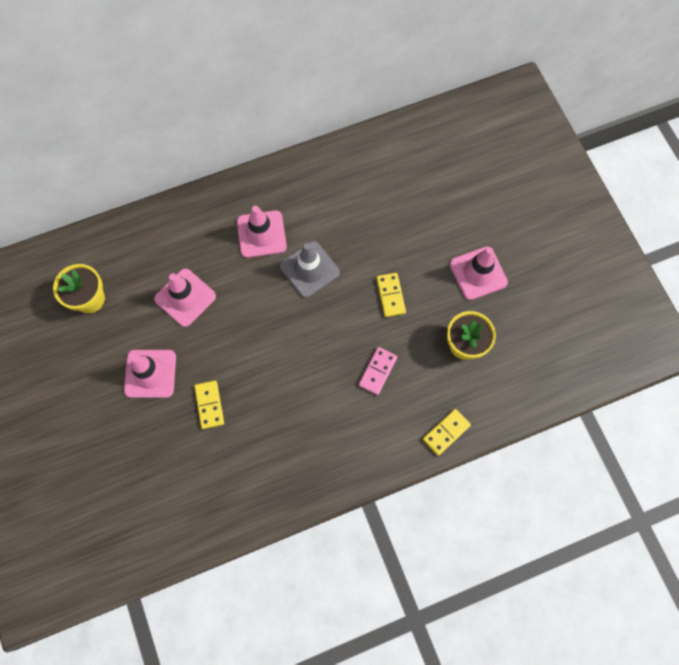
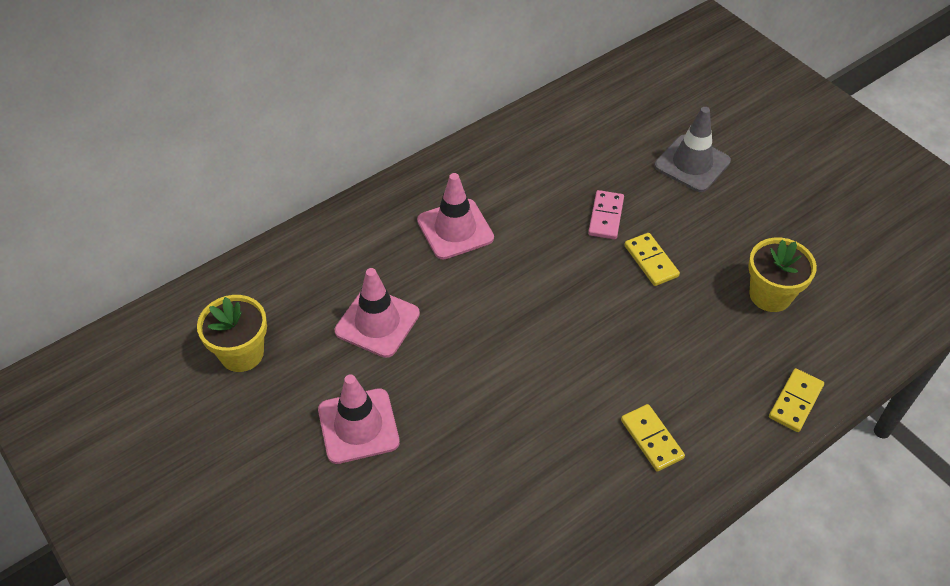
camera: 15 degrees left, 20 degrees down
(209, 405) = (457, 446): yellow domino -> yellow domino (651, 439)
(309, 269) = (533, 254): grey traffic cone -> grey traffic cone (692, 163)
(377, 371) = (672, 350): pink domino -> pink domino (606, 217)
(478, 273) = (749, 214): pink traffic cone -> none

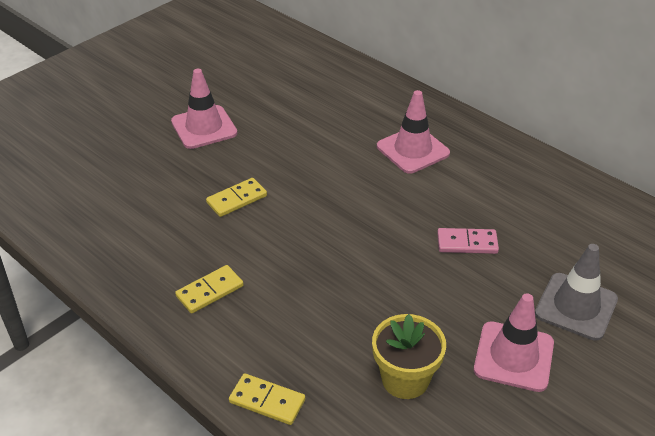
camera: 80 degrees right, 10 degrees down
(242, 353) = (258, 67): yellow flower pot -> none
(377, 322) = (301, 122): pink traffic cone -> pink traffic cone (513, 356)
(651, 261) = (420, 280): yellow domino -> yellow domino (237, 199)

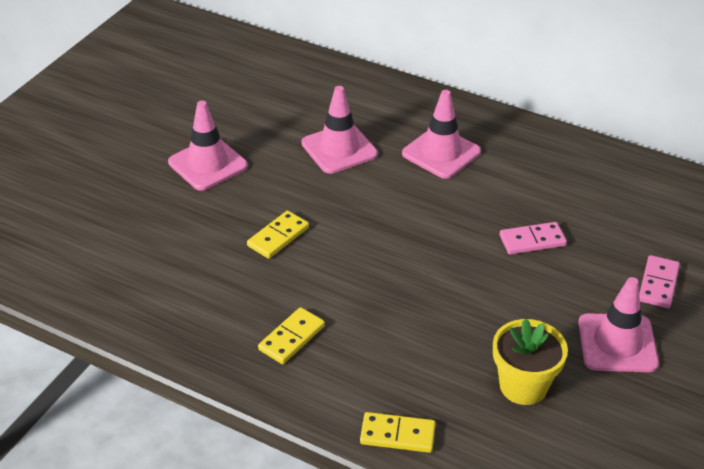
camera: 15 degrees left, 0 degrees up
(322, 132) = (339, 149): none -> pink traffic cone
(576, 306) = (658, 284): grey traffic cone -> pink domino

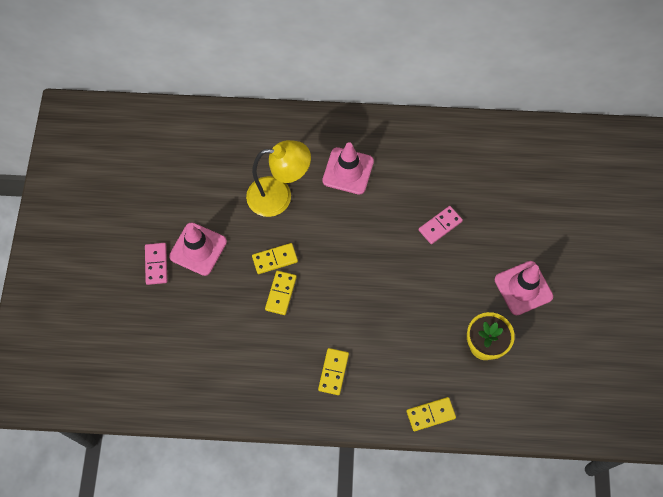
camera: 25 degrees left, 25 degrees up
(293, 203) = (275, 259): none -> yellow domino
(339, 149) = (279, 196): pink traffic cone -> yellow lamp
(658, 284) = (528, 229): pink domino -> pink domino (156, 264)

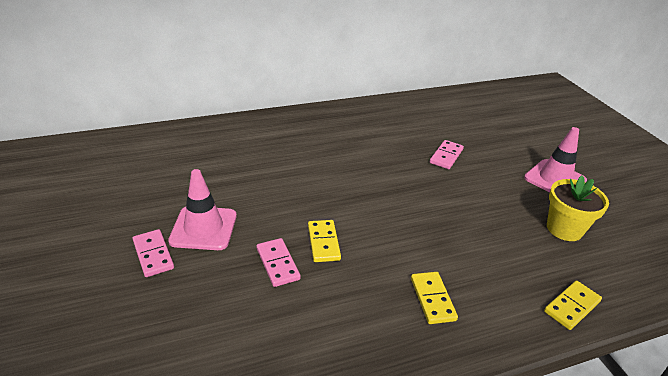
camera: 25 degrees left, 30 degrees down
(239, 302) = (277, 264): none -> pink domino
(275, 259) = (300, 216): yellow domino -> none
(279, 196) = (277, 168): yellow lamp -> none
(348, 171) = (335, 139): pink traffic cone -> none

